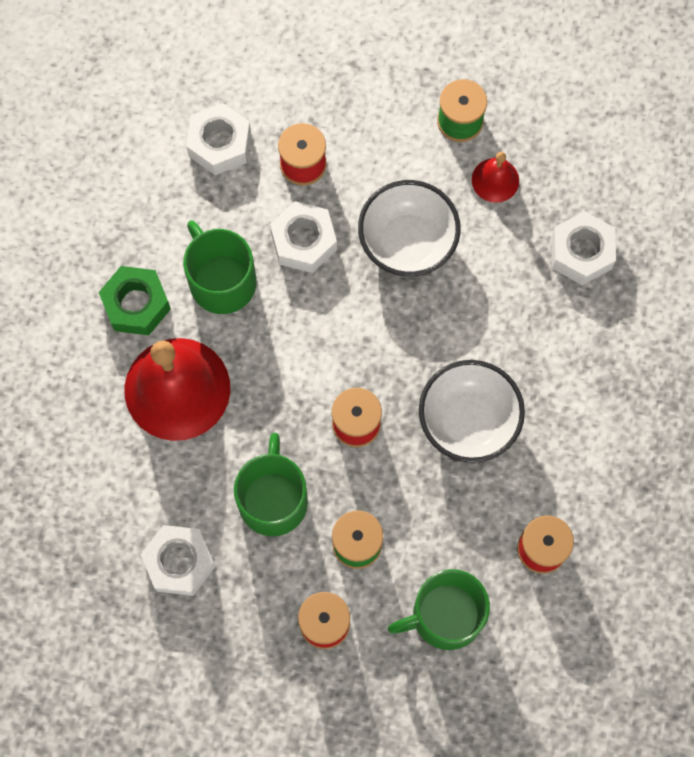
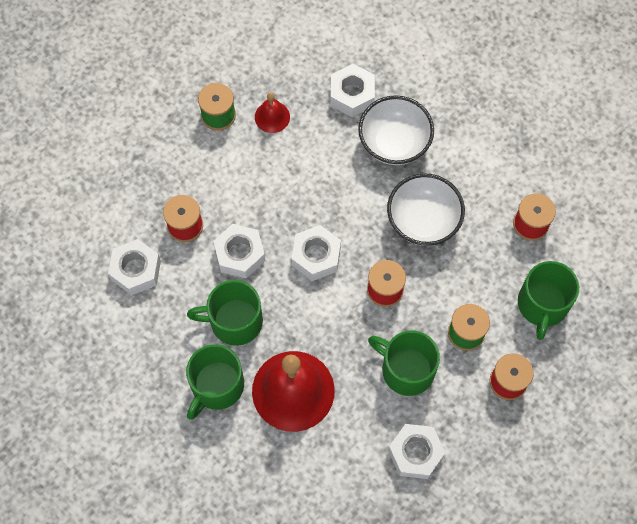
camera: 60 degrees left, 5 degrees down
(136, 305) = (216, 386): green nut -> green mug
(351, 325) = (316, 256): none -> white nut
(407, 242) = (281, 191): white bowl -> white bowl (394, 143)

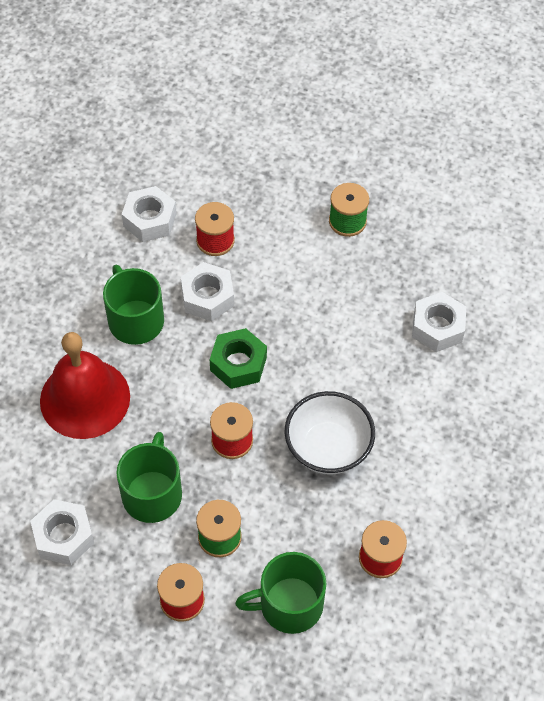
camera: 65 degrees right, 10 degrees down
(216, 386) = (62, 331): green mug -> none
(272, 117) = (371, 267): red bell -> none
(316, 256) = (238, 364): white nut -> green nut
(394, 143) = (403, 387): white bowl -> none

